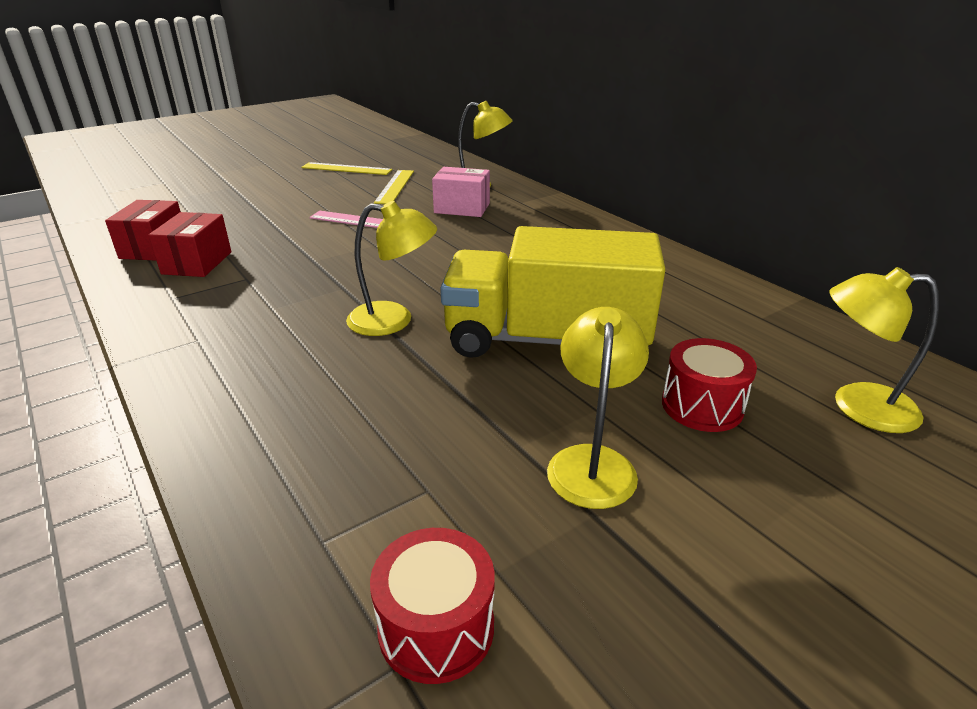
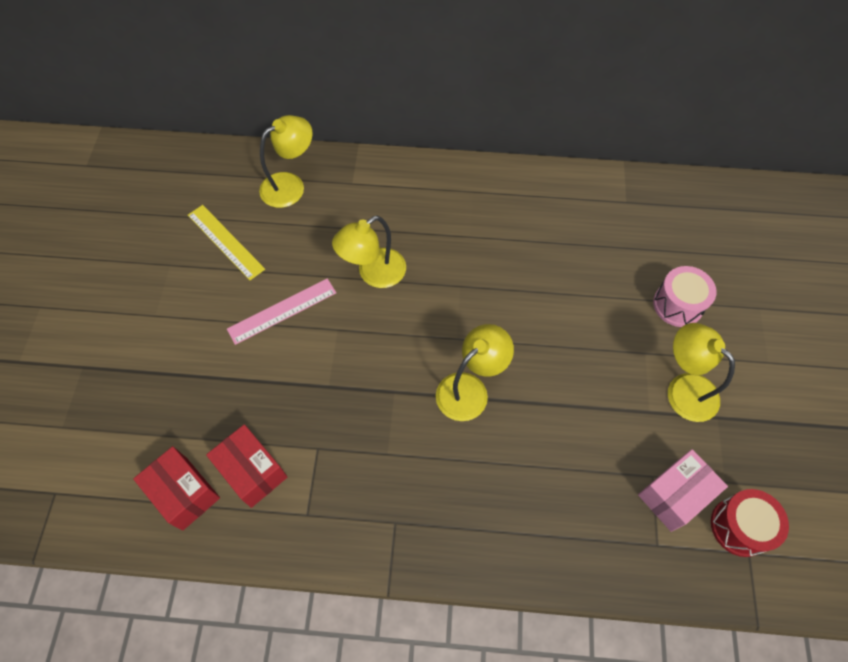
camera: 50 degrees left, 30 degrees up
(346, 169) = (136, 250): yellow ruler -> none
(462, 208) = (324, 228): pink box -> pink box (674, 495)
(546, 340) = (563, 323): yellow truck -> none
(702, 406) = (678, 305): red drum -> pink drum
(857, 406) = (725, 243): yellow lamp -> yellow lamp (373, 274)

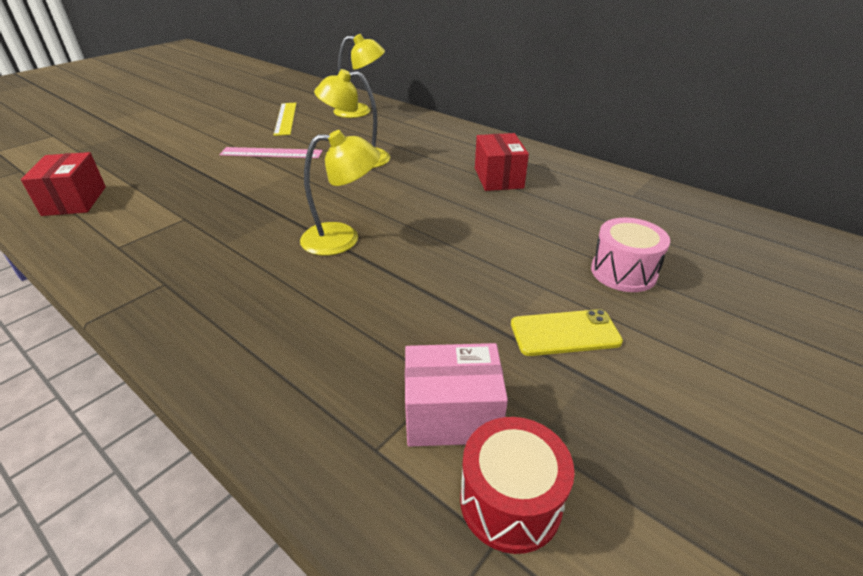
camera: 35 degrees right, 25 degrees down
(252, 471) = (127, 210): red box -> red box (498, 178)
(683, 389) = (565, 333): yellow lamp -> yellow phone

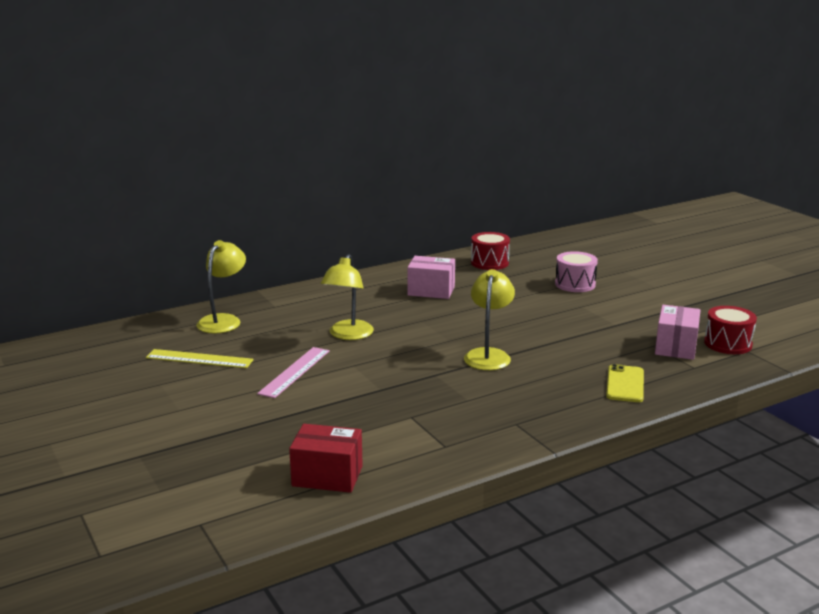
camera: 70 degrees left, 15 degrees down
(498, 178) = (431, 291): red box -> pink box
(565, 333) = (623, 310): yellow phone -> yellow phone (625, 384)
(623, 197) = (489, 263): none -> red drum

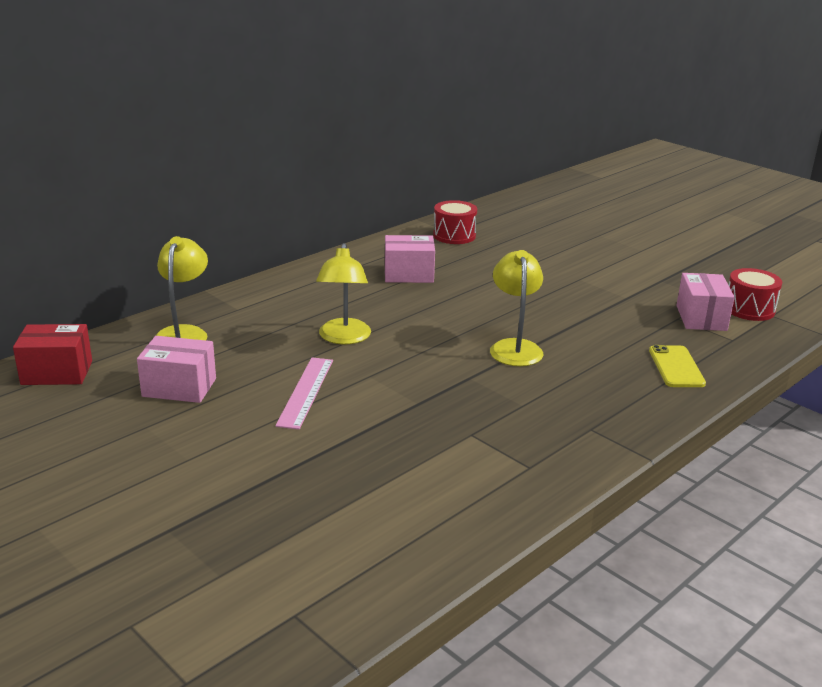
camera: 15 degrees left, 5 degrees up
(199, 359) = (179, 387): yellow ruler -> pink box
(327, 476) = (416, 525): red box -> red box (57, 373)
(575, 284) = (558, 254): pink drum -> none

